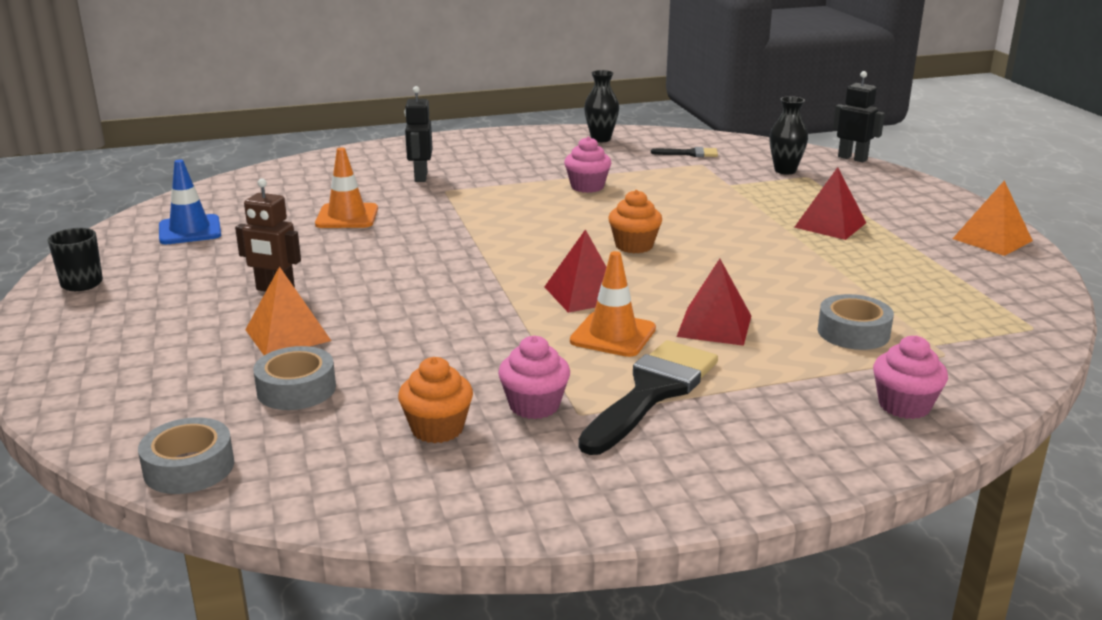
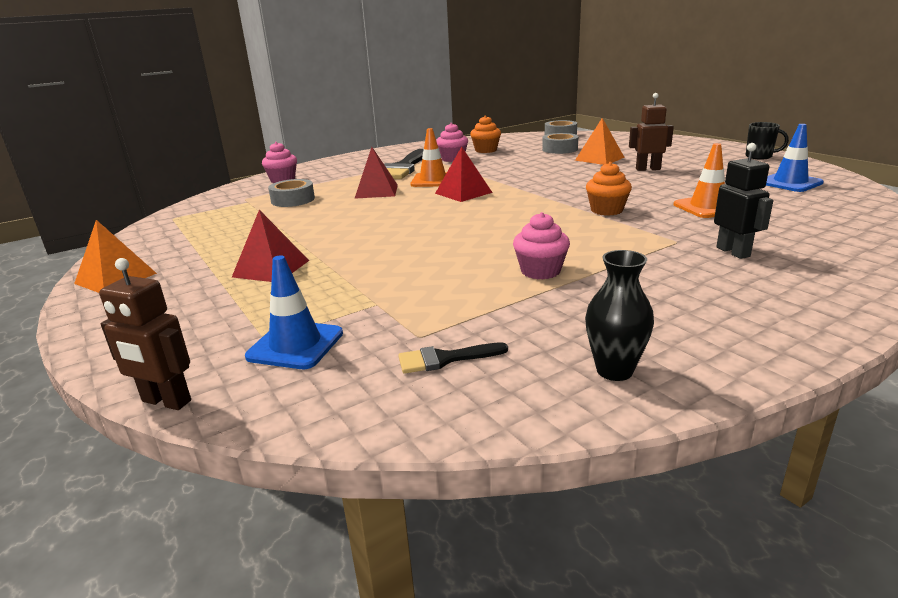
camera: 165 degrees right, 0 degrees up
(634, 246) = (449, 223): orange cupcake -> orange cupcake (606, 210)
(785, 170) = (295, 345): black vase -> blue traffic cone
(852, 158) = (166, 401): black robot -> brown robot

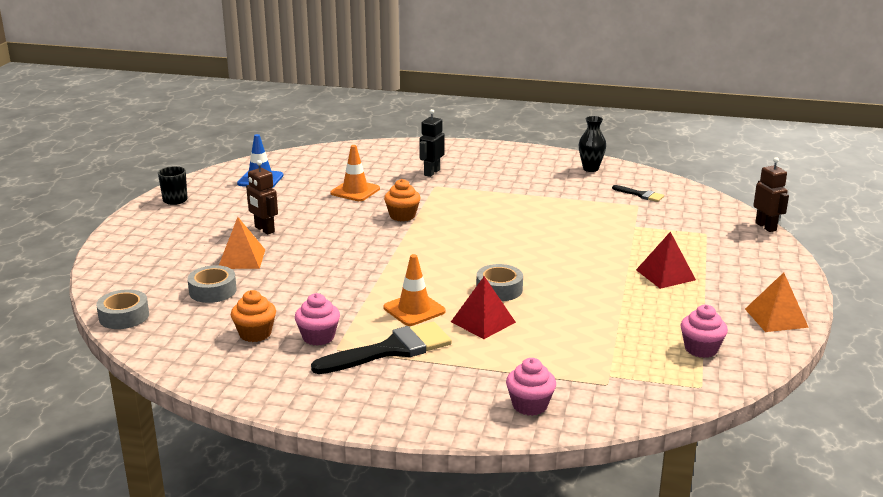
camera: 135 degrees left, 0 degrees up
(293, 200) = (566, 352): grey tape -> grey tape (499, 289)
(295, 345) = (695, 225): blue traffic cone -> none
(463, 193) = (431, 279): red pyramid -> none
(540, 271) = (531, 204): pink cupcake -> pink cupcake (701, 349)

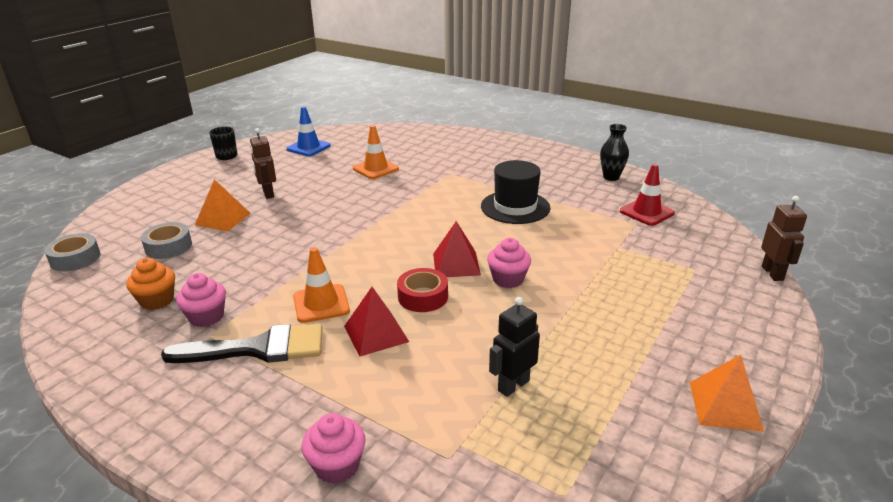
camera: 20 degrees right, 5 degrees up
(402, 216) = (396, 199): orange cupcake -> none
(431, 172) = (456, 160): black robot -> black robot (513, 385)
(499, 289) = (423, 297): grey tape -> red tape
(522, 207) = (515, 207): none -> black hat
(641, 195) = (646, 212): black brush -> red traffic cone
(665, 275) = (616, 314): red pyramid -> red pyramid (456, 264)
(701, 349) = (599, 432): pink cupcake -> pink cupcake (508, 279)

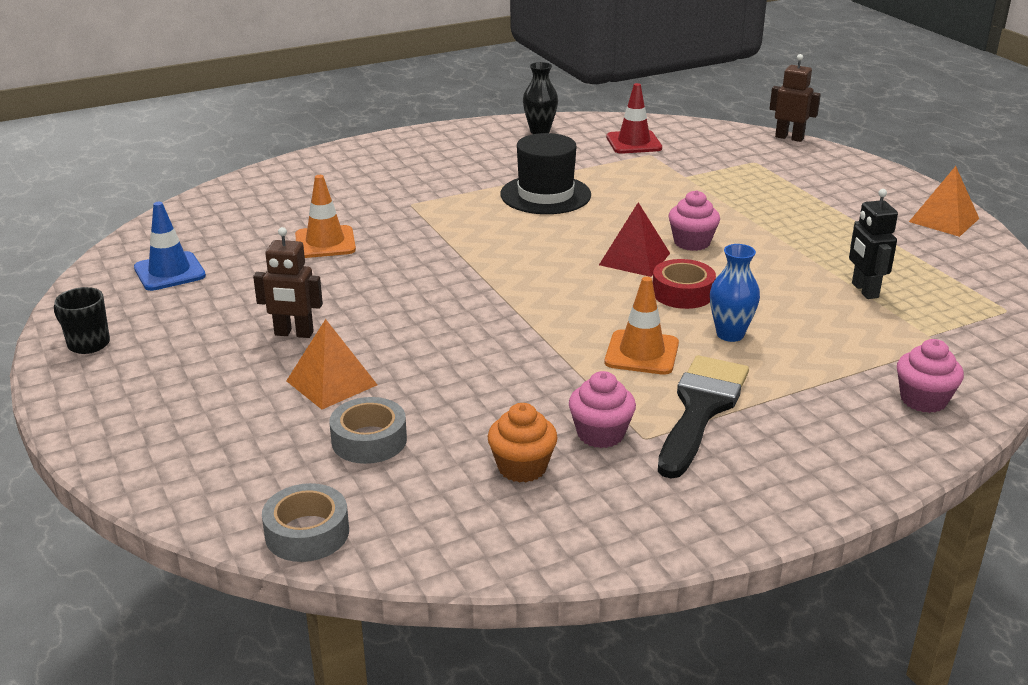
camera: 60 degrees left, 0 degrees up
(376, 333) = (730, 334): red pyramid -> blue vase

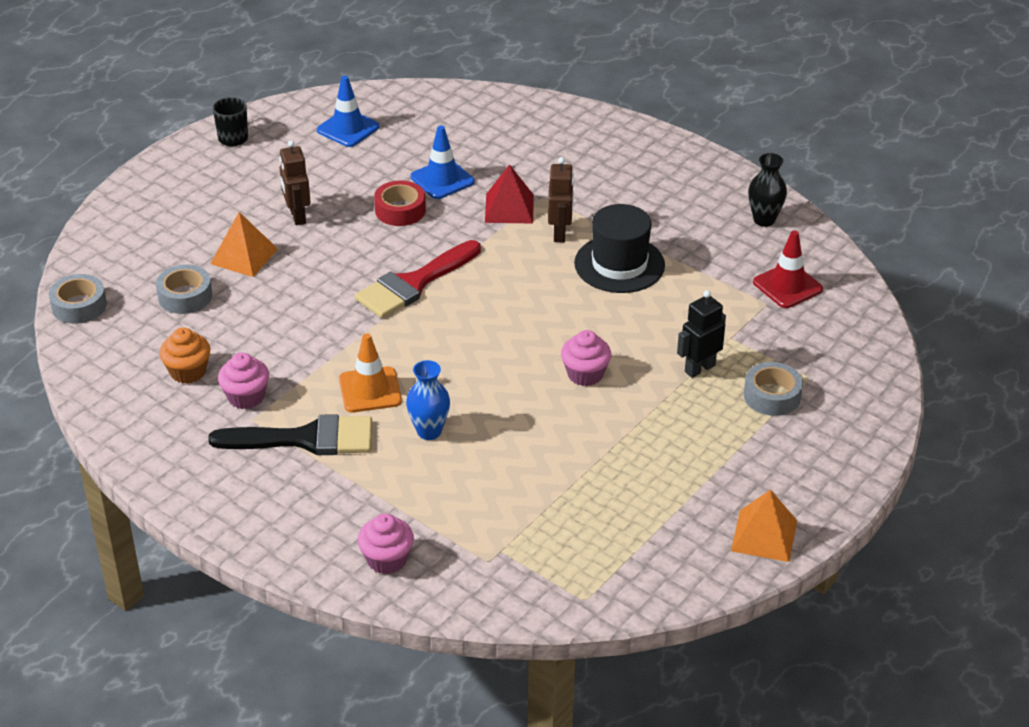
camera: 65 degrees right, 10 degrees up
(325, 242) = (442, 179): orange traffic cone -> blue traffic cone
(483, 293) = (414, 284): none -> red brush
(634, 259) = (528, 348): red pyramid -> red pyramid (509, 208)
(682, 293) = (484, 390): red tape -> red tape (400, 210)
(770, 179) = (772, 396): none -> grey tape
(789, 138) = (898, 390): brown robot -> brown robot (560, 233)
(864, 290) = (562, 499): black robot -> black robot (699, 368)

